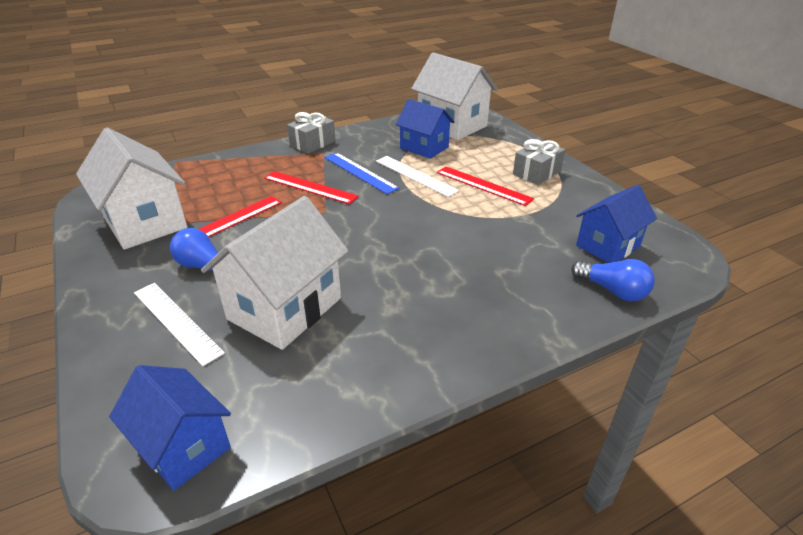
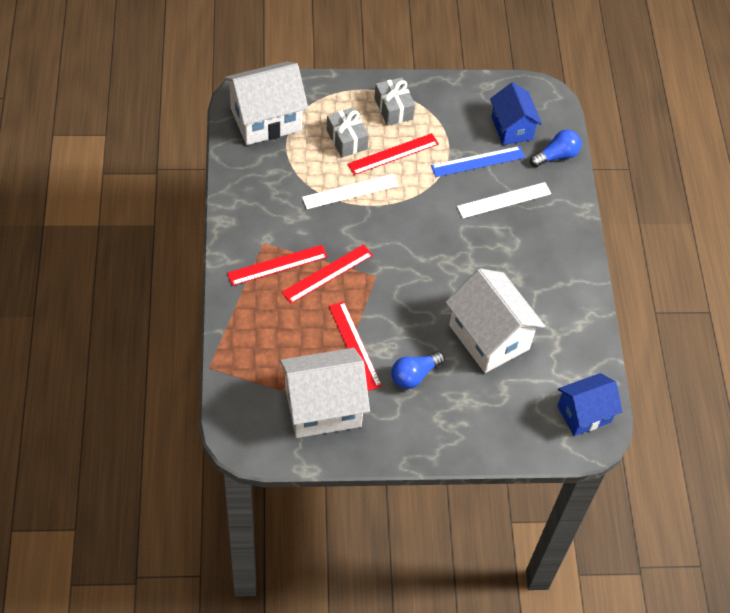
camera: 70 degrees left, 20 degrees up
(176, 321) = (473, 402): white ruler -> white ruler (504, 200)
(303, 163) = (277, 265): none -> red ruler
(313, 143) = (237, 244): grey gift -> grey gift (347, 139)
(360, 172) = (321, 228): blue ruler -> blue ruler (478, 161)
(424, 148) = (301, 162): blue house -> none

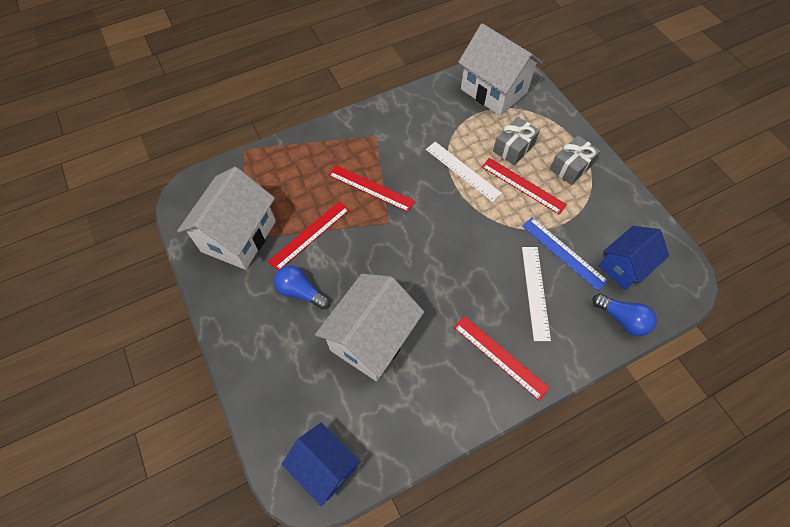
camera: 70 degrees right, 5 degrees up
(277, 265) = (360, 152): red ruler -> red ruler (500, 356)
(323, 407) = (239, 236): white house -> white house turned 60 degrees clockwise
(504, 200) = (535, 292): white ruler -> white ruler turned 45 degrees clockwise

